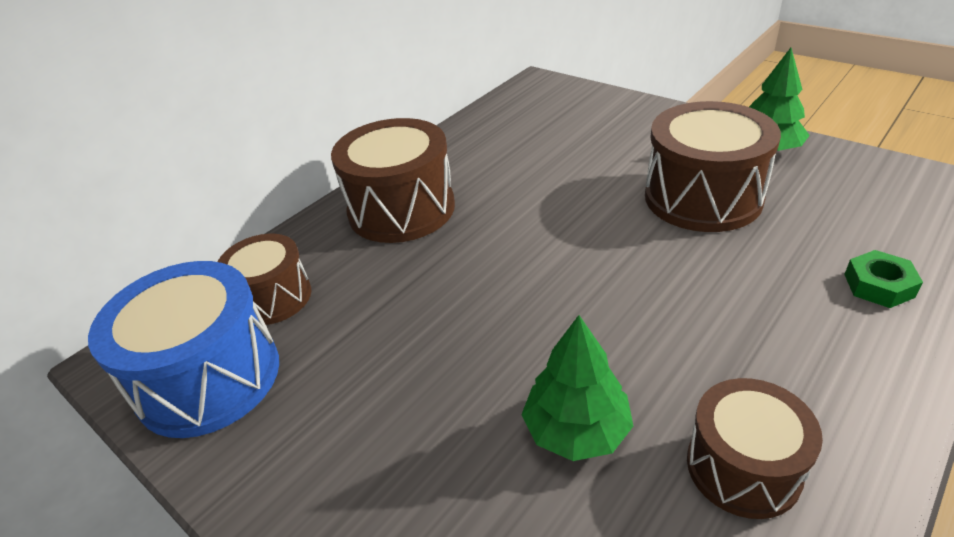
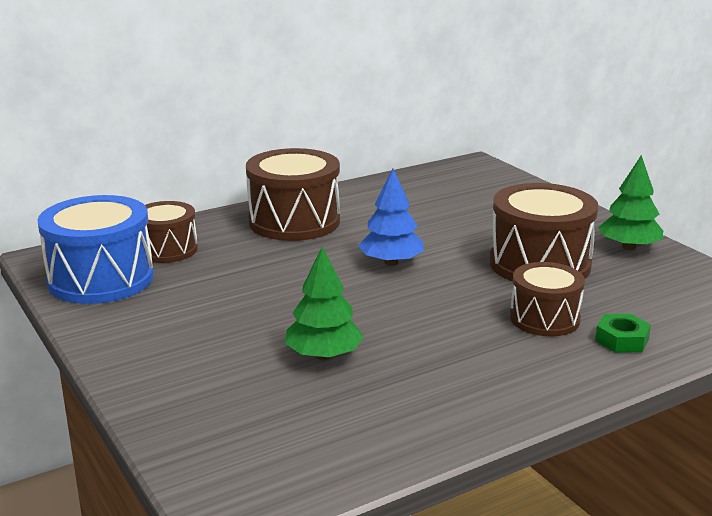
camera: 15 degrees right, 15 degrees down
(548, 240) = (391, 262): none -> blue tree
(743, 467) = (418, 395): brown drum -> brown drum (544, 319)

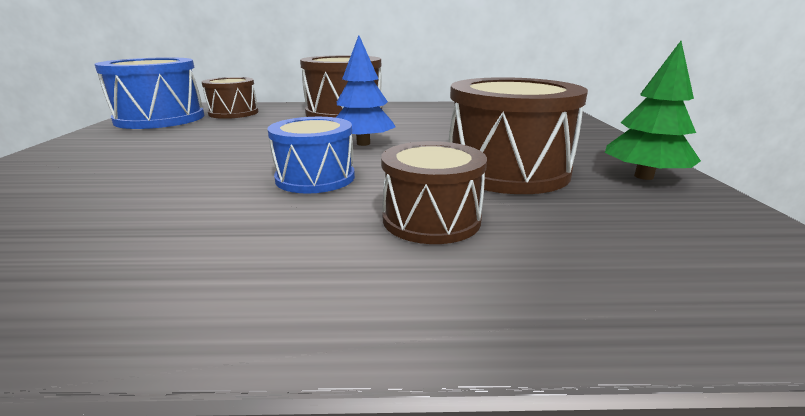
camera: 30 degrees right, 0 degrees up
(324, 355) = (151, 192): green tree -> none
(418, 309) = (315, 178): none -> blue drum
(622, 340) = (506, 276): green nut -> none

